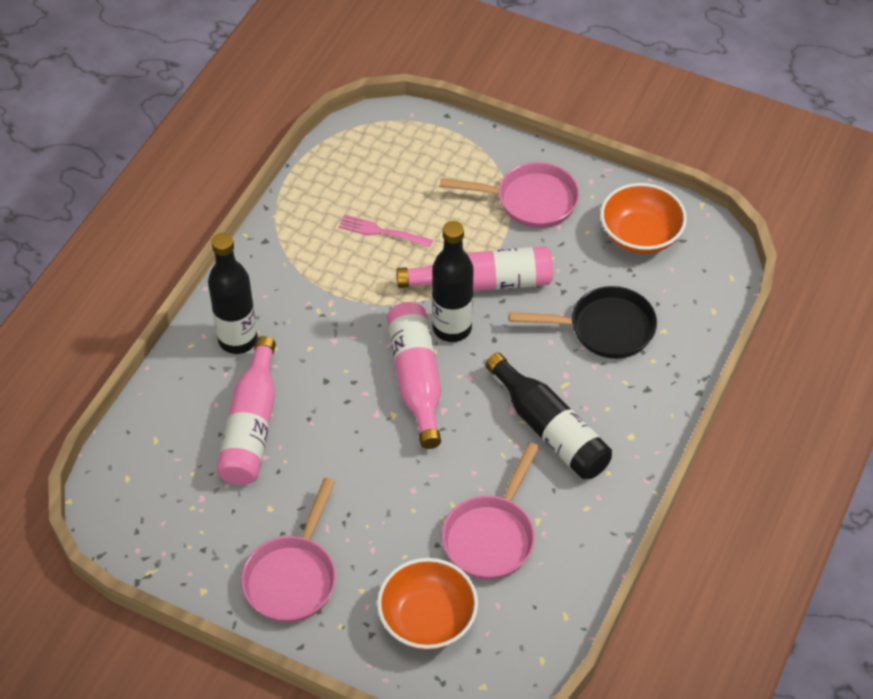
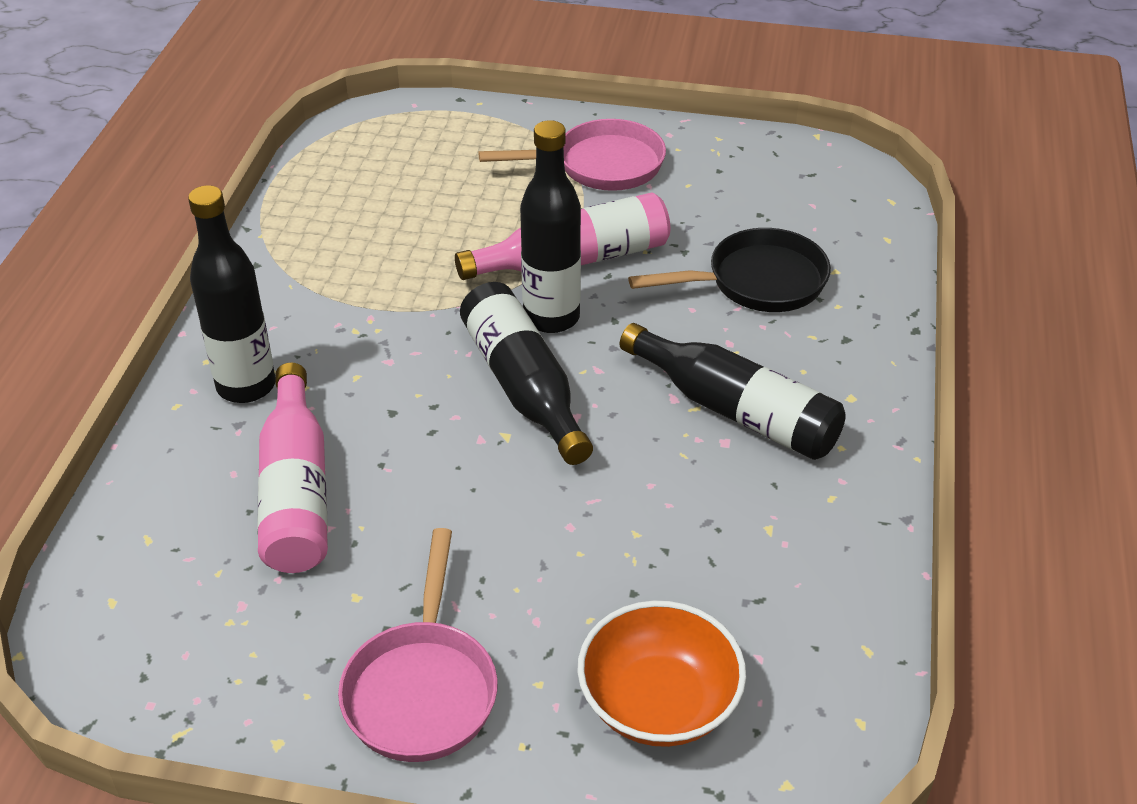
camera: 15 degrees left, 10 degrees down
(382, 232) = (416, 228): pink fork -> none
(416, 379) = (524, 386): pink bottle -> black bottle
(491, 536) = (710, 563): pink pan -> none
(640, 235) = (756, 178): orange bowl -> none

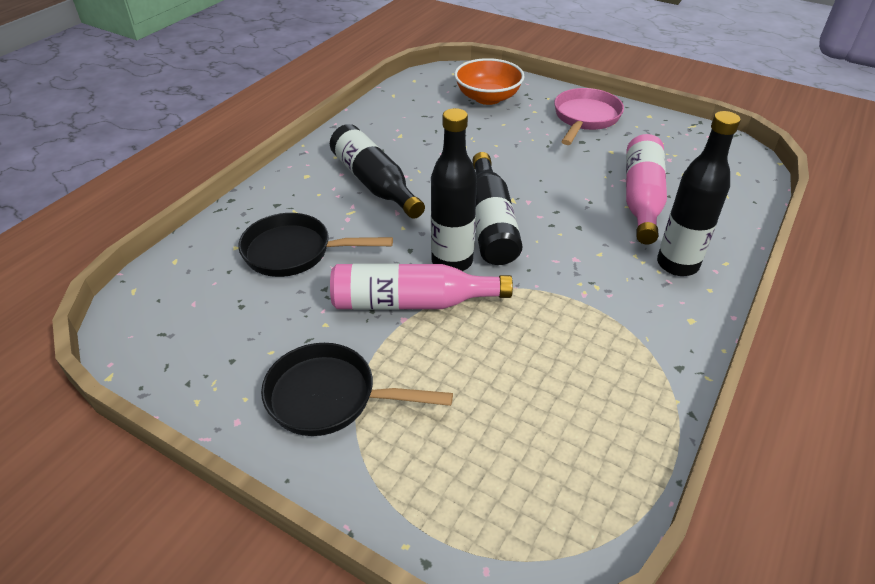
camera: 160 degrees left, 0 degrees up
(600, 165) = (330, 397): pink pan -> black pan

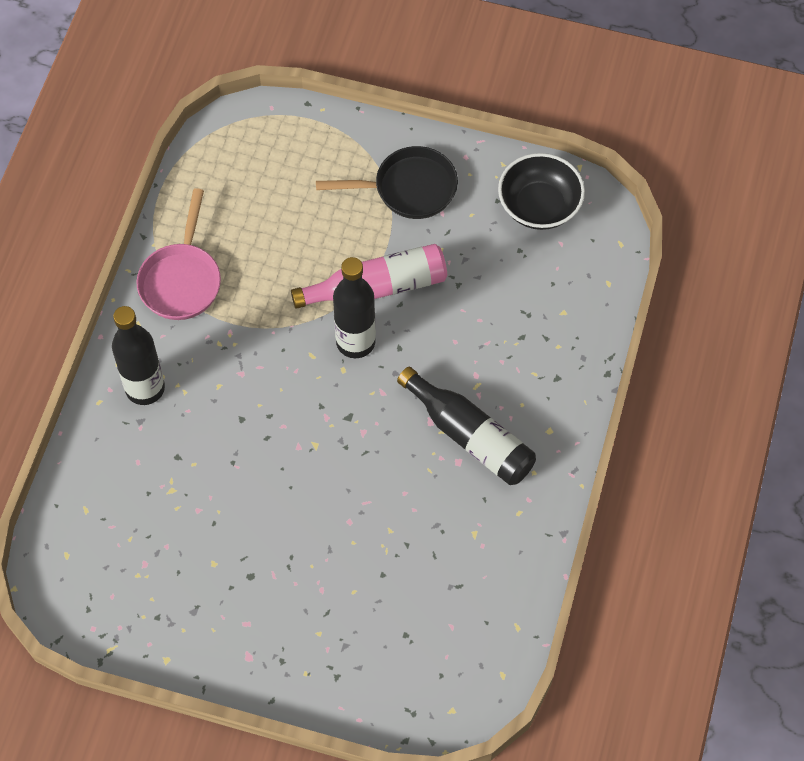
camera: 165 degrees right, 20 degrees up
(188, 344) = (539, 206): none -> black bowl
(294, 252) = (505, 319): black pan -> none
(487, 98) = (387, 652): orange bowl -> none
(491, 223) = (331, 403): black bottle -> none
(585, 118) = (250, 631): pink pan -> pink pan (182, 280)
(641, 199) = (178, 480): pink bottle -> none

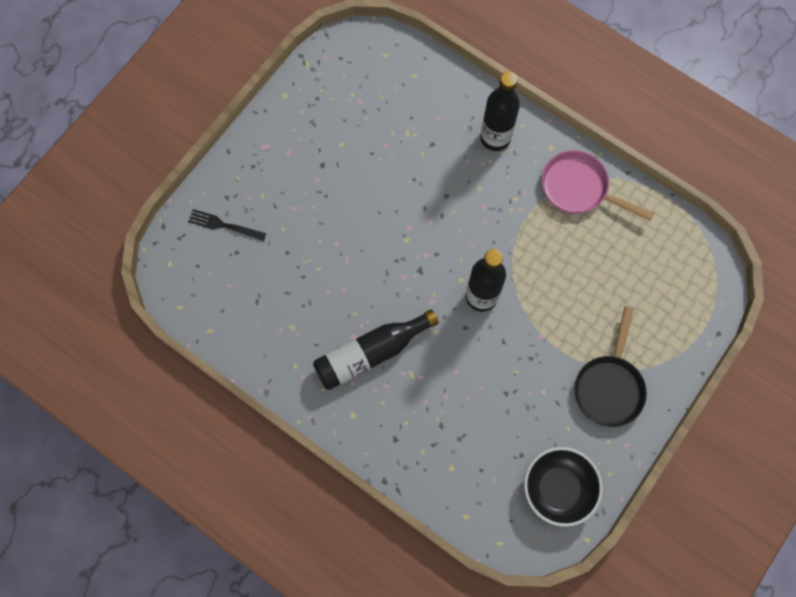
camera: 110 degrees right, 10 degrees up
(376, 664) = (224, 225): none -> black fork
(377, 287) = (524, 329): pink bottle -> none

